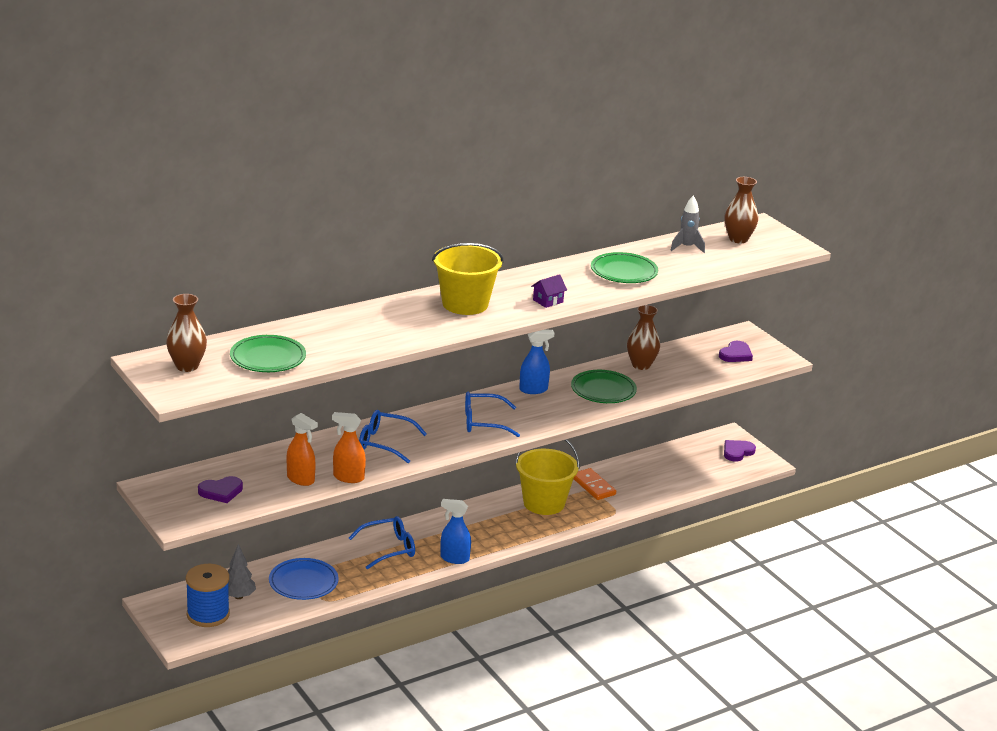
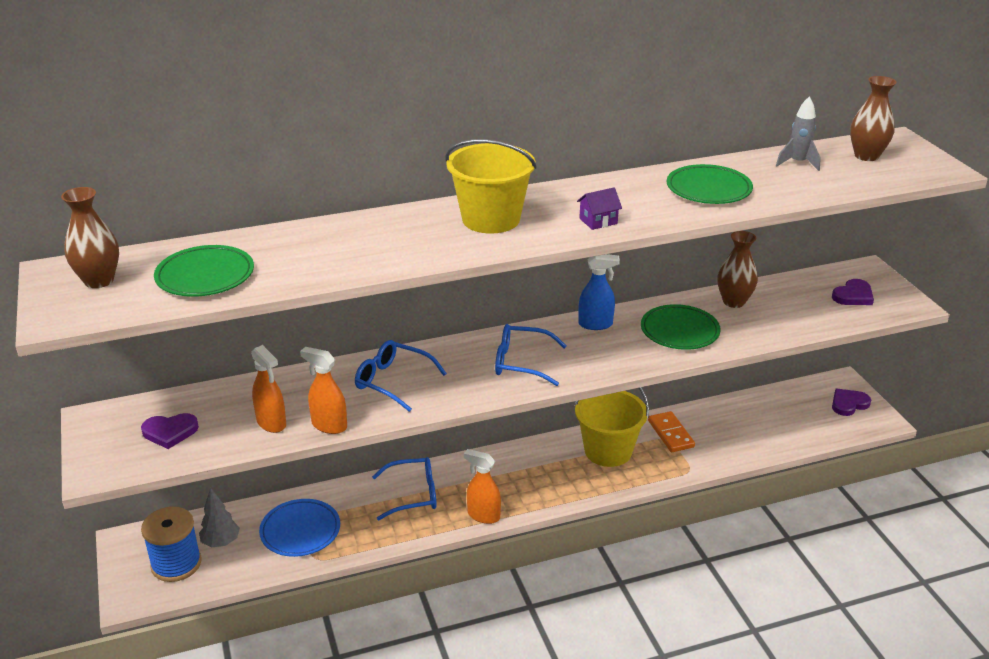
camera: 15 degrees right, 5 degrees up
(454, 558) = (483, 515): blue spray bottle -> orange spray bottle

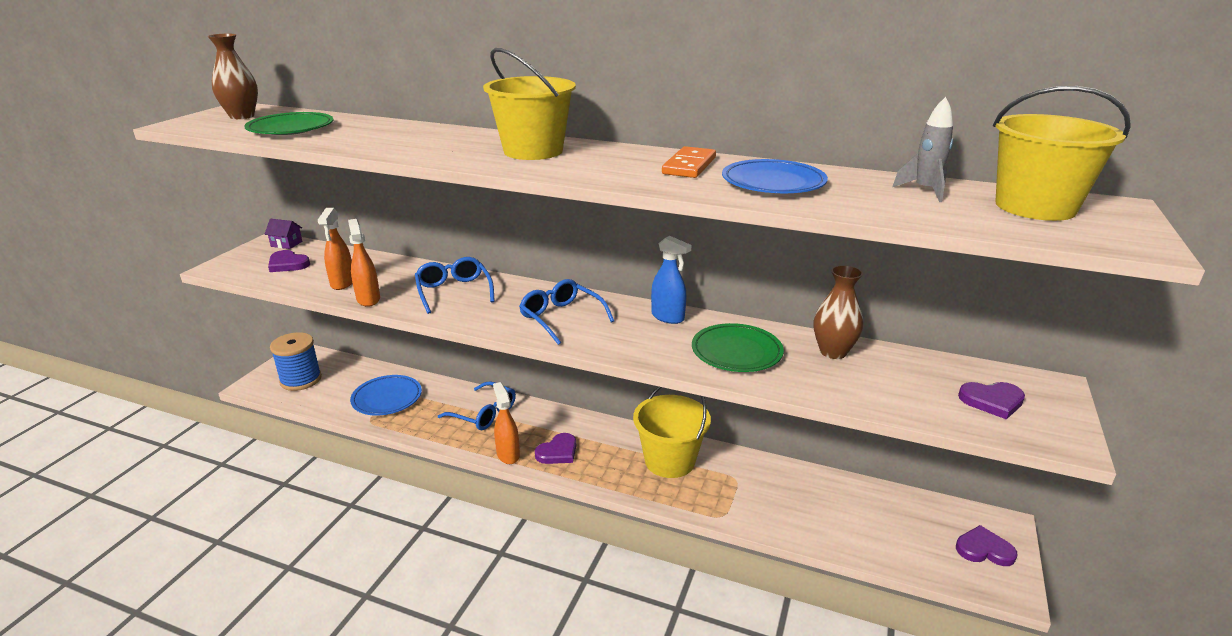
camera: 40 degrees right, 5 degrees down
(221, 542) = (339, 381): grey tree -> none
(519, 491) = (558, 452): none -> purple heart
(598, 221) = (614, 174): purple house -> purple house (286, 244)
(670, 434) = (744, 477): orange domino -> orange domino (689, 166)
(708, 189) = (773, 183): green plate -> blue plate
(866, 156) = (1035, 207): brown vase -> yellow bucket

